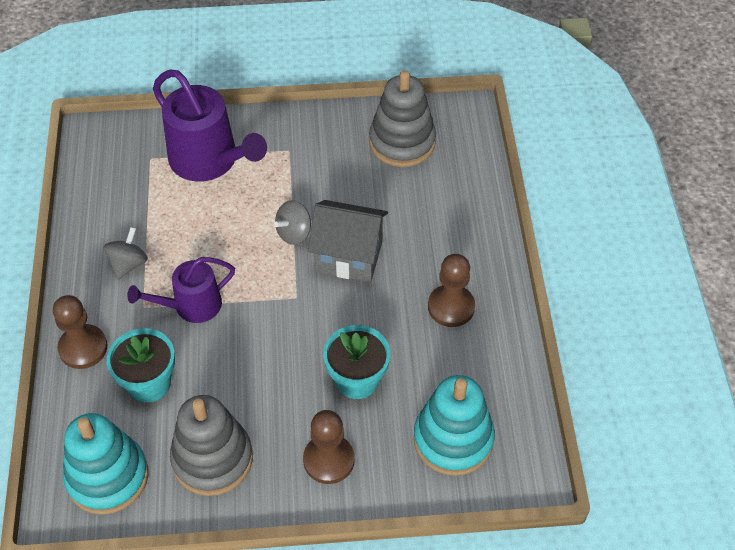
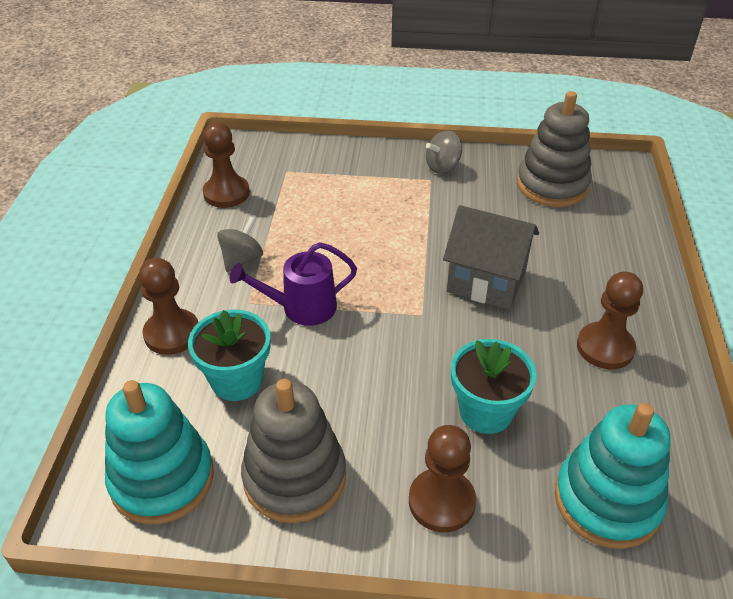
camera: 10 degrees right, 10 degrees down
(98, 192) = (226, 193): none -> brown pawn
(209, 161) = (346, 179): purple watering can -> none
(294, 233) = (427, 252): grey spinning top -> grey spinning top (442, 167)

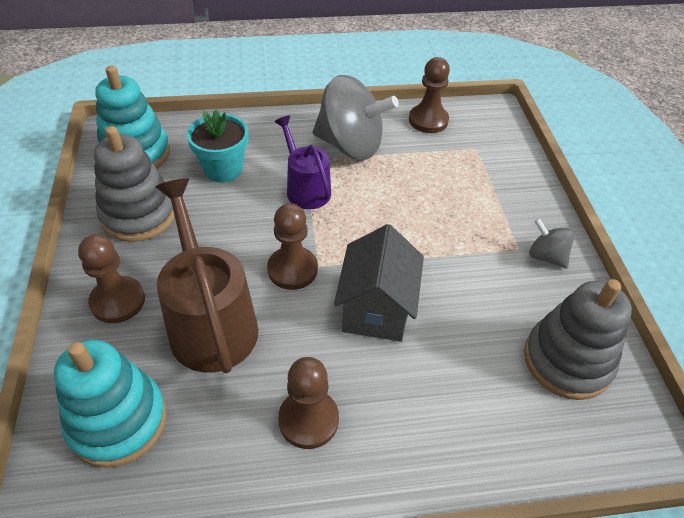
camera: 75 degrees right, 5 degrees up
(172, 333) = (262, 128): brown pawn -> brown pawn (292, 269)
(242, 259) = (350, 145): grey spinning top -> grey spinning top, size x2.05
(486, 411) = (210, 322): turquoise flower pot -> brown watering can

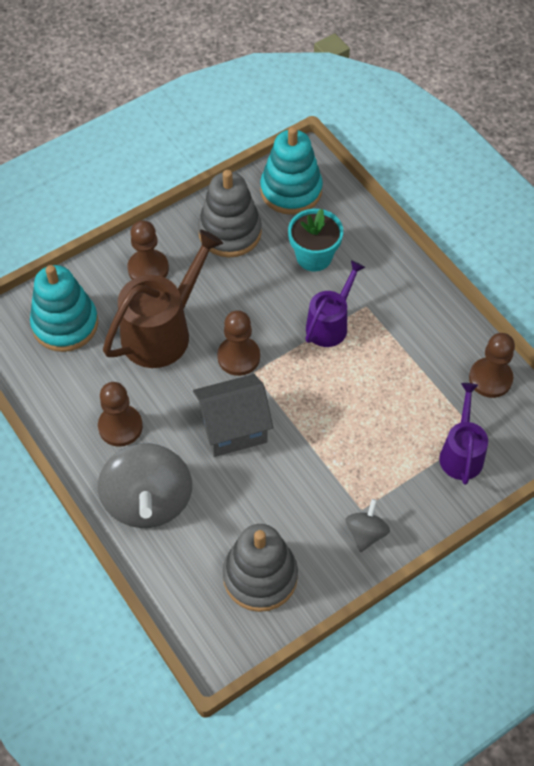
camera: 65 degrees right, 10 degrees up
(350, 145) = (407, 332): grey spinning top -> grey spinning top (148, 501)
(491, 164) = (461, 453): none -> purple watering can

